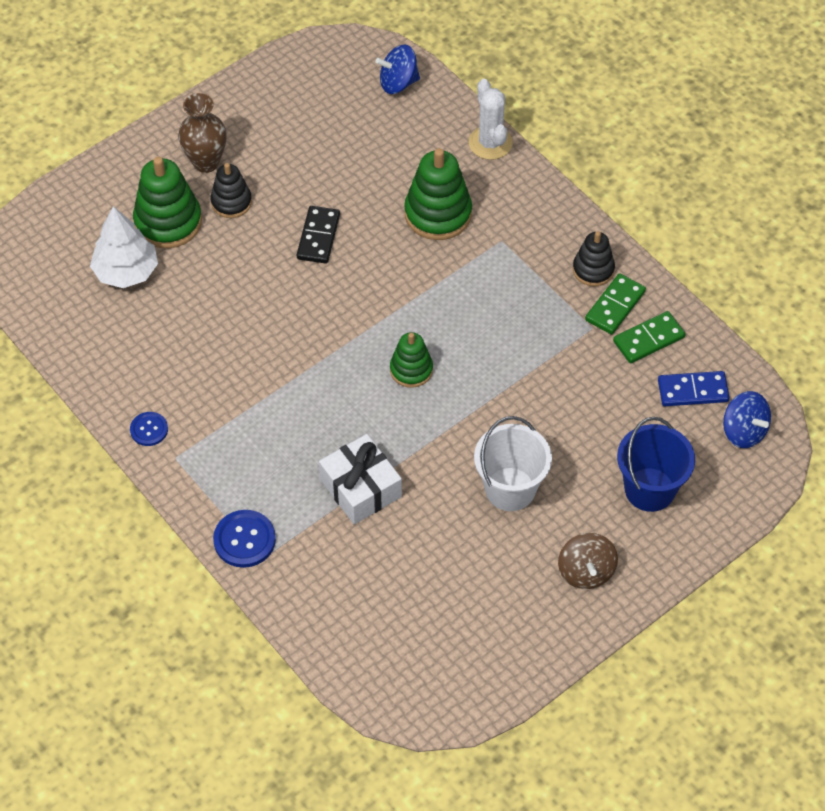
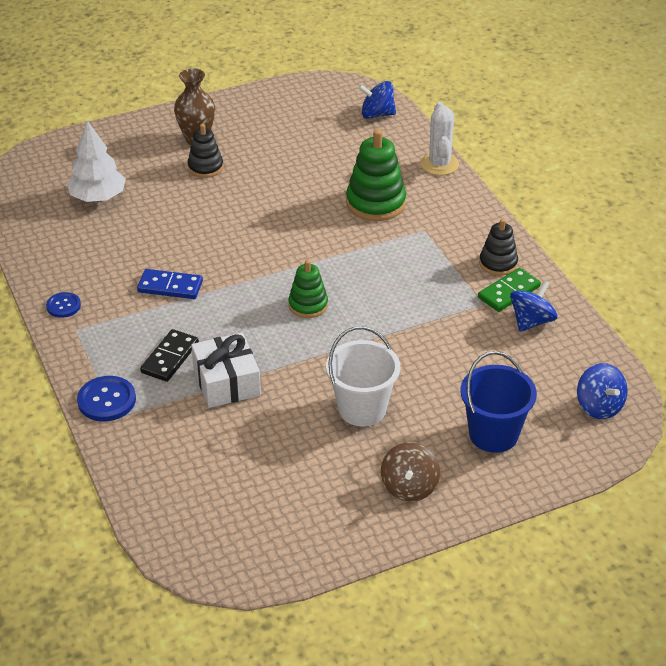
camera: 15 degrees right, 15 degrees down
(168, 222) = (148, 171): green stacking toy -> none
(318, 236) = (267, 201): black domino -> black domino (170, 358)
(648, 339) = (531, 321): green domino -> blue spinning top
(693, 390) = (560, 366): blue domino -> blue domino (170, 286)

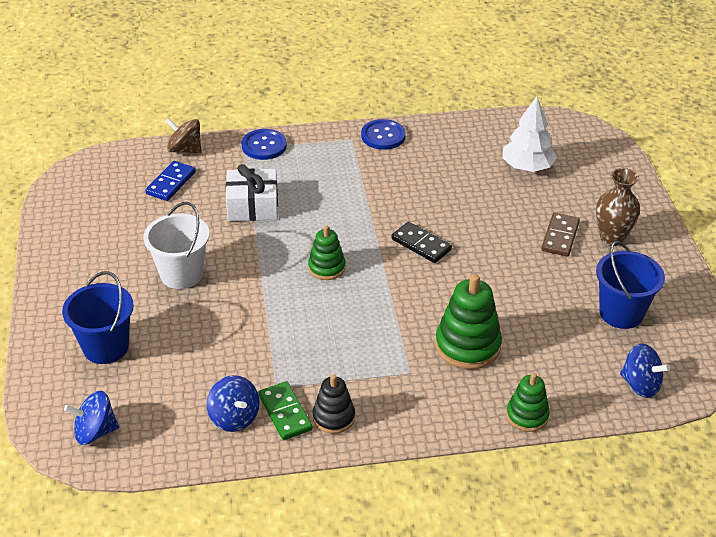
camera: 105 degrees right, 0 degrees up
(63, 306) = (383, 136): blue button -> blue button, size x1.58
(170, 286) = (385, 192): blue domino -> blue domino (171, 183)
(170, 358) = (296, 181): black domino -> black domino (421, 244)
(205, 167) = (560, 237): black stacking toy -> brown domino
(297, 128) = (621, 313): none -> blue bucket
(377, 114) = (640, 385): blue spinning top -> blue spinning top turned 105 degrees clockwise
(409, 487) = (82, 282): brown spinning top -> brown spinning top (185, 149)
(439, 164) = (527, 415): white cactus -> green stacking toy

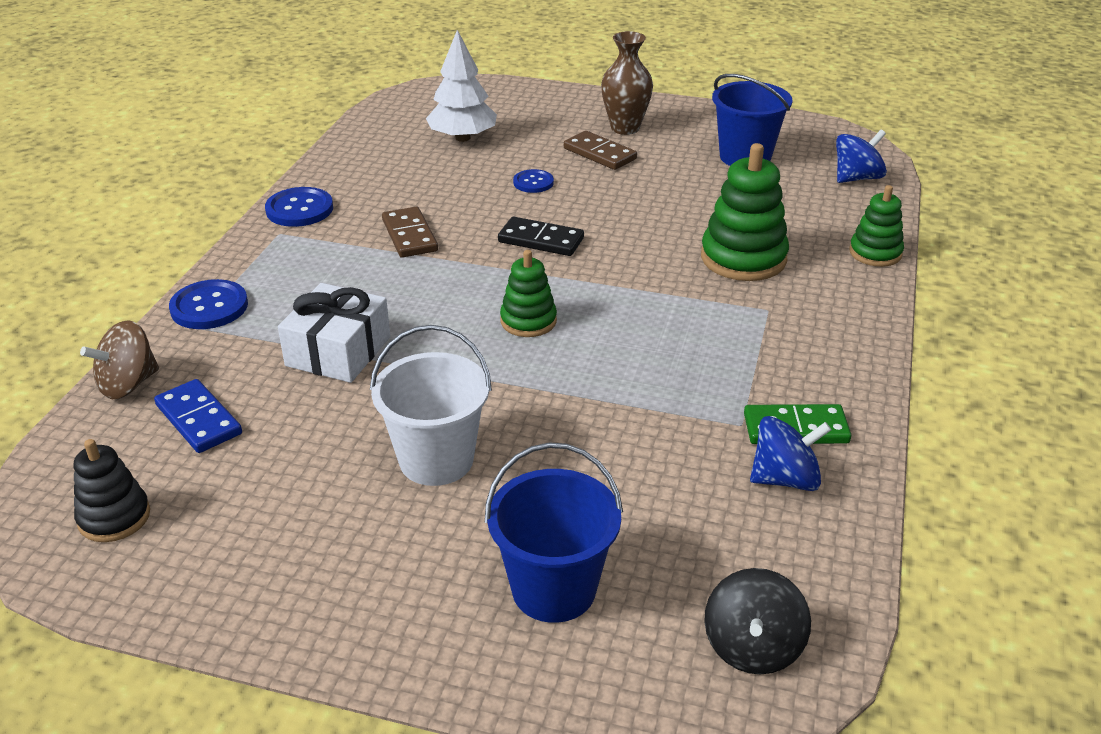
camera: 65 degrees left, 5 degrees down
(95, 432) = (752, 647): blue spinning top -> black spinning top
(333, 417) = (822, 389): black stacking toy -> black stacking toy (114, 517)
(386, 189) = (410, 235): none -> brown domino
(421, 244) = (541, 240): black domino -> black domino turned 45 degrees clockwise
(492, 218) = (533, 182): none -> blue button

